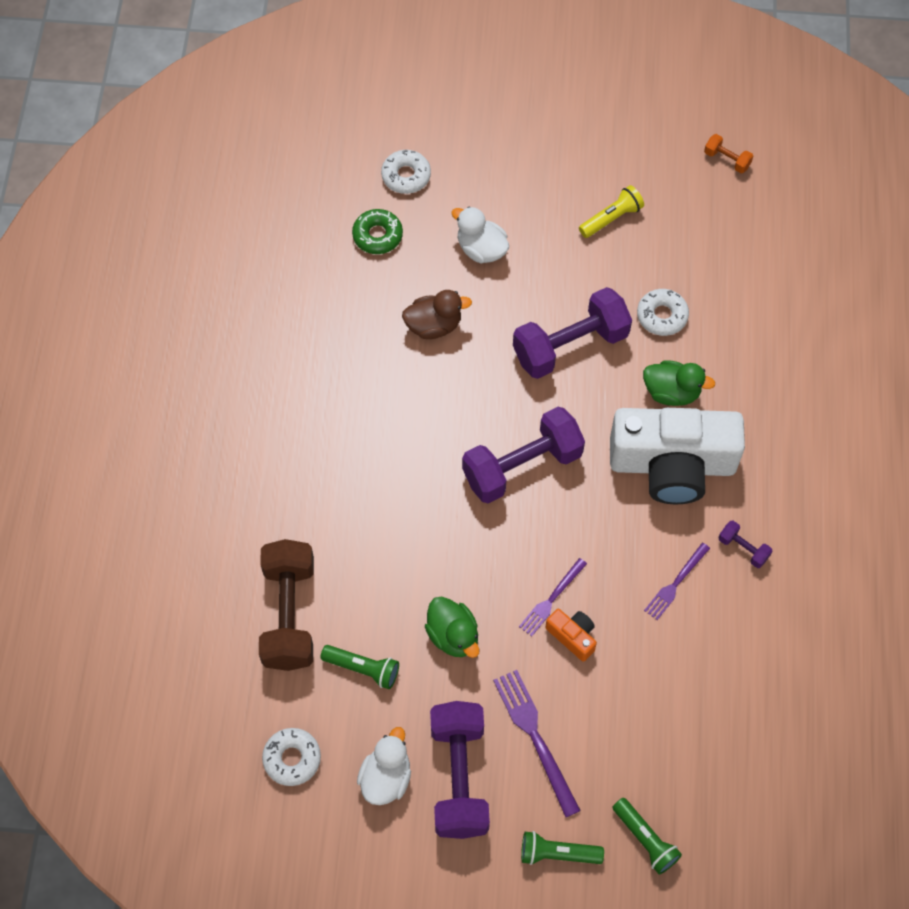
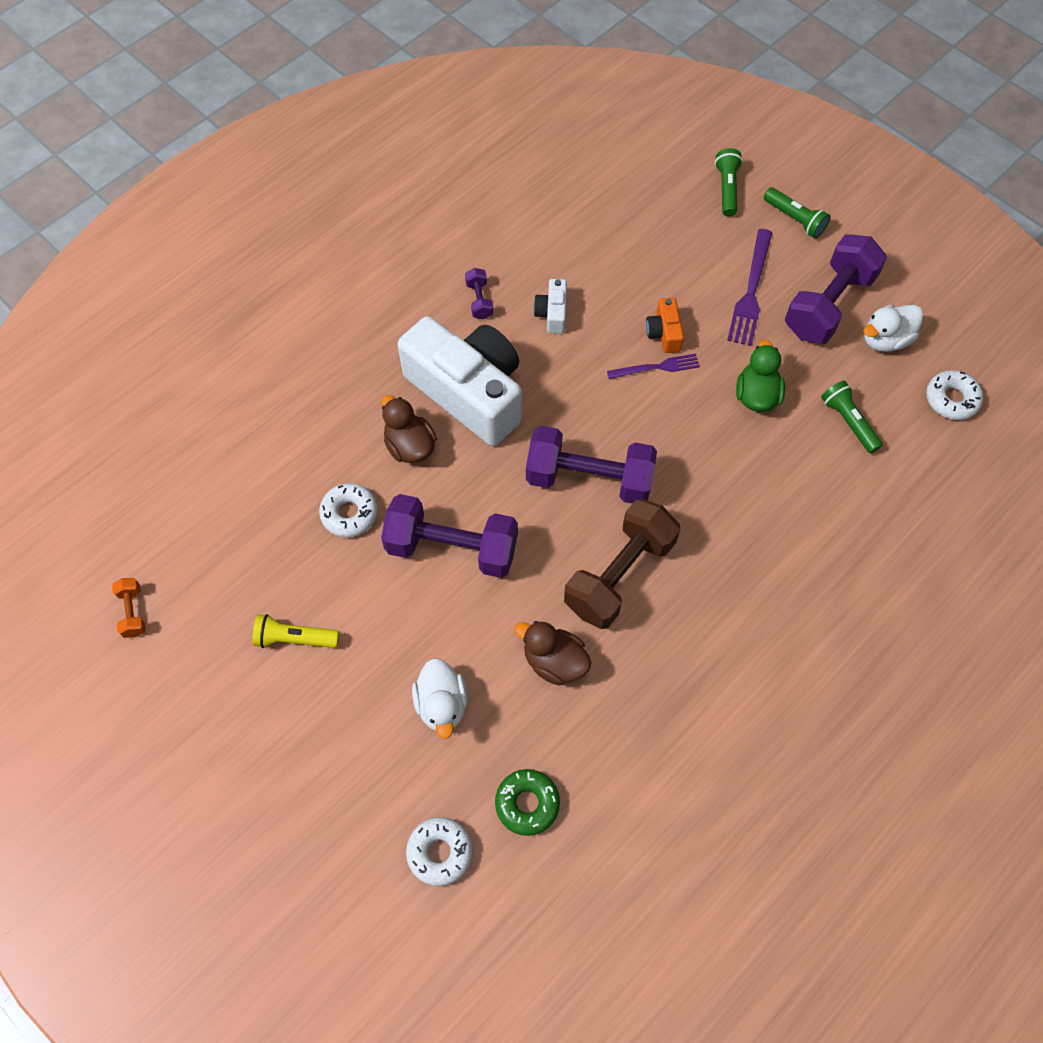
camera: 140 degrees left, 0 degrees up
(289, 614) = (881, 503): brown dumbbell -> brown dumbbell (619, 574)
(671, 392) = (410, 446): green duck -> brown duck
(676, 583) = (552, 313): purple fork -> white camera

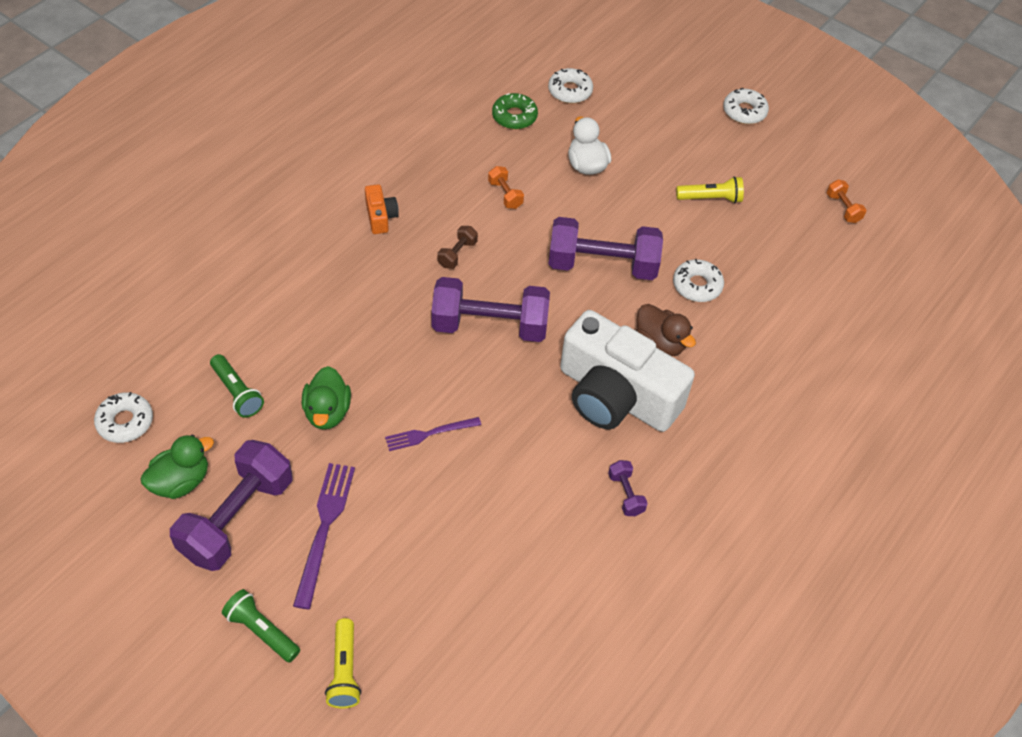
camera: 170 degrees right, 10 degrees down
(197, 793) = (744, 111): none -> white donut
(552, 313) = (544, 485): white camera -> none
(554, 661) = (505, 194): brown duck -> orange dumbbell
(619, 574) = (457, 254): brown dumbbell -> brown dumbbell, size x0.43
(664, 333) = (422, 472): orange camera -> orange camera (380, 216)
(727, 189) = (344, 671): green flashlight -> yellow flashlight
(885, 340) = (181, 481): white duck -> green duck

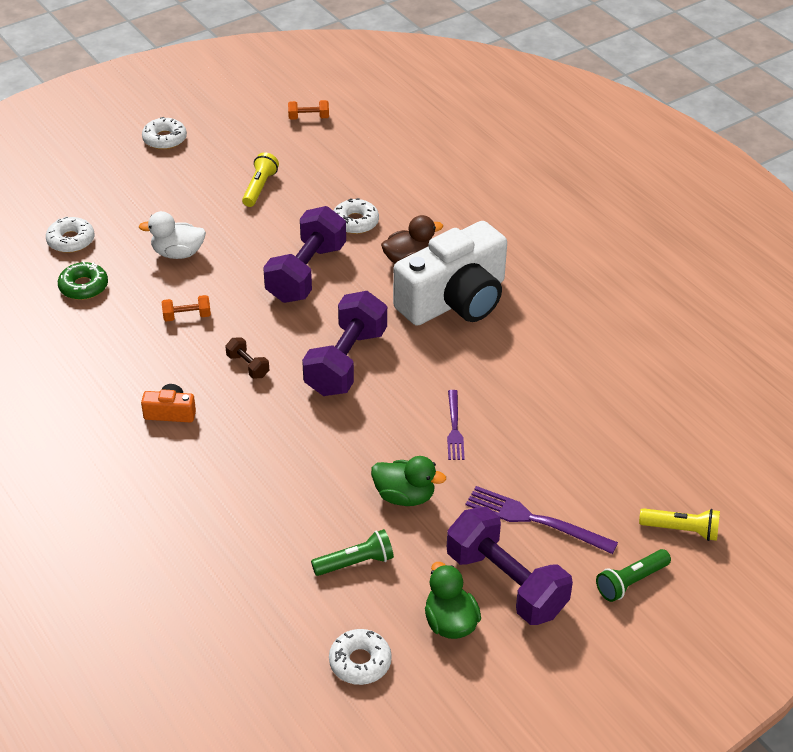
camera: 70 degrees left, 10 degrees down
(626, 494) = (555, 319): purple dumbbell -> none

